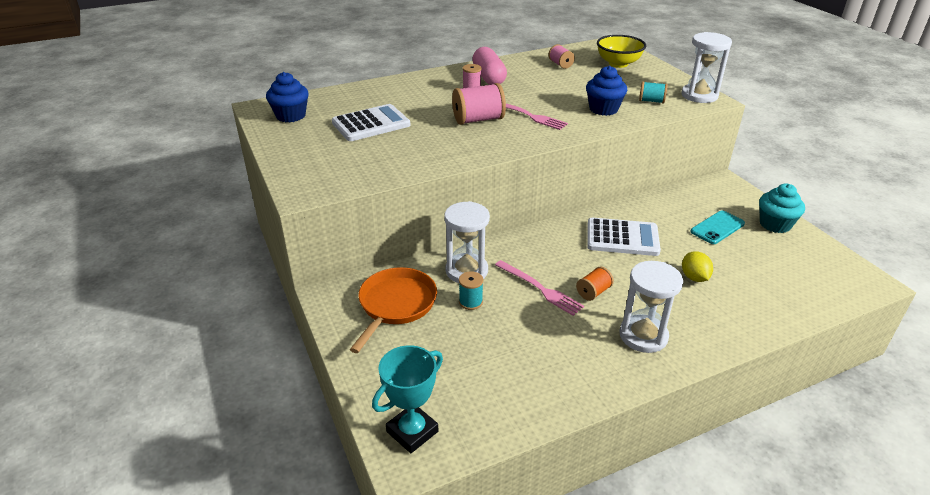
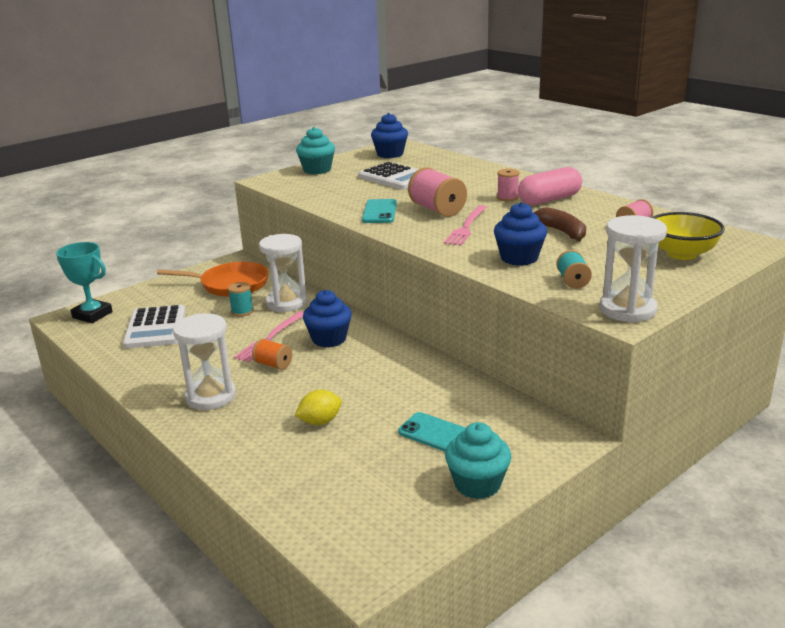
camera: 75 degrees right, 10 degrees down
(299, 159) = (317, 170): none -> turquoise cupcake
(464, 144) = (380, 212): none -> turquoise phone
(555, 255) = (329, 339): none -> blue cupcake
(560, 86) = (562, 232): none -> brown banana
(622, 238) = (380, 372): white calculator -> white calculator (155, 328)

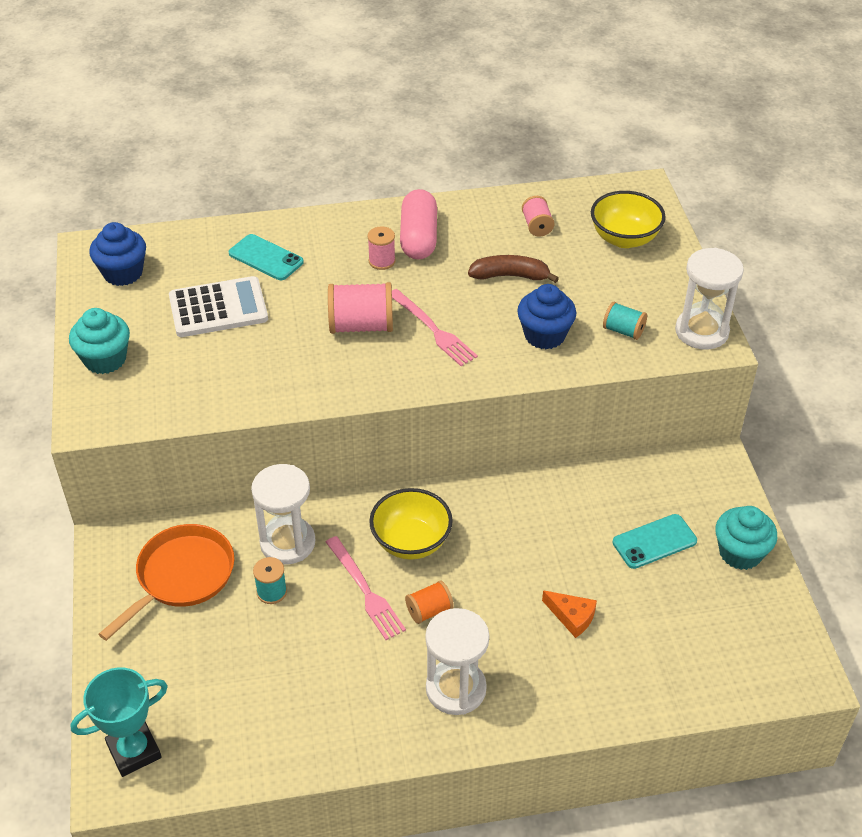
camera: 60 degrees left, 20 degrees up
(155, 328) = (239, 691): white calculator -> none
(320, 422) = (572, 617): yellow lemon -> orange cheese
(329, 339) = (411, 542): blue cupcake -> yellow bowl
(380, 212) = (321, 371): turquoise phone -> turquoise phone (266, 258)

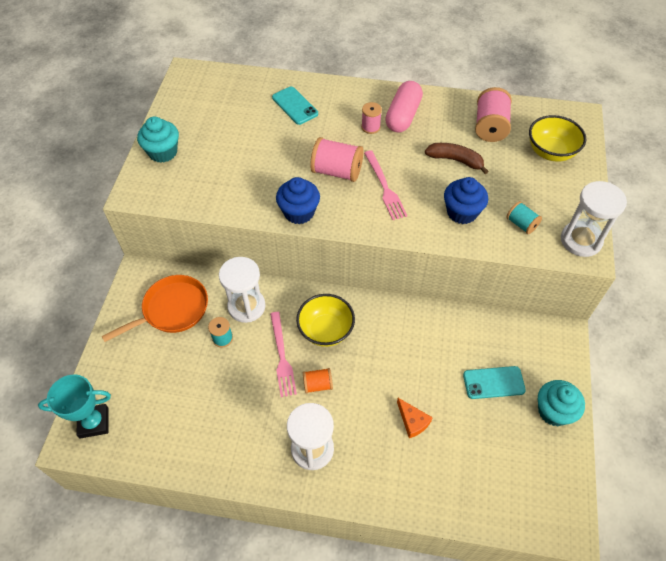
camera: 20 degrees right, 10 degrees up
(123, 273) = (200, 94): blue cupcake -> blue cupcake (299, 212)
(218, 308) = (249, 134): white calculator -> none
(537, 226) = (490, 127): pink spool -> pink spool, size x1.74

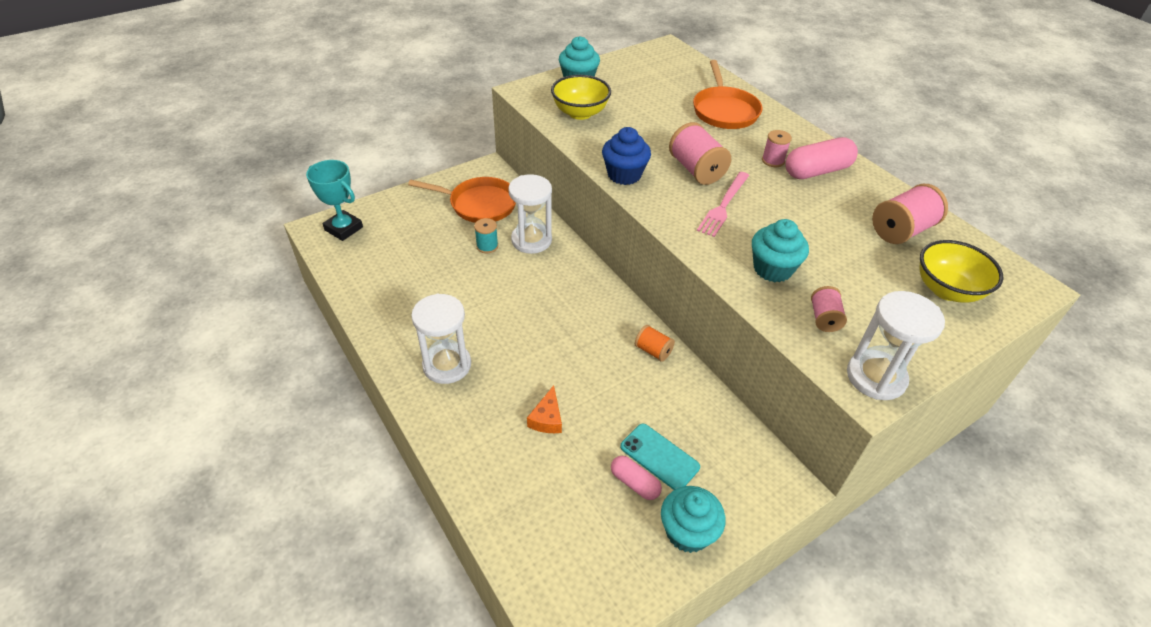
camera: 45 degrees right, 10 degrees down
(282, 356) = (511, 290): pink fork -> none
(295, 106) = (724, 110): turquoise phone -> orange pan
(317, 385) = (510, 329): orange spool -> orange spool (653, 351)
(326, 330) = (567, 300): yellow bowl -> yellow bowl (580, 113)
(455, 160) = (824, 231): brown banana -> none
(462, 212) = (772, 269): blue cupcake -> turquoise cupcake
(500, 411) = (634, 483): none -> pink capsule
(521, 224) = (824, 318): turquoise spool -> pink spool

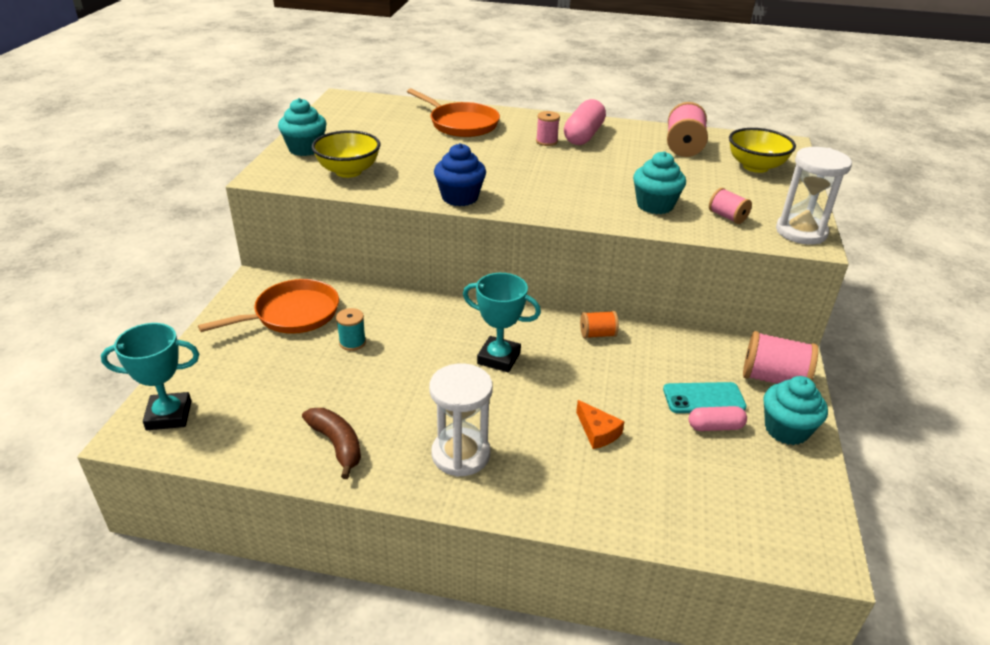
camera: 45 degrees left, 10 degrees down
(394, 307) = (337, 445): none -> brown banana
(531, 240) = (386, 315): white hourglass -> none
(558, 319) = (499, 358): none -> turquoise trophy
(696, 170) = (506, 170): pink spool -> pink spool (773, 379)
(723, 205) = (562, 183): pink fork -> none

